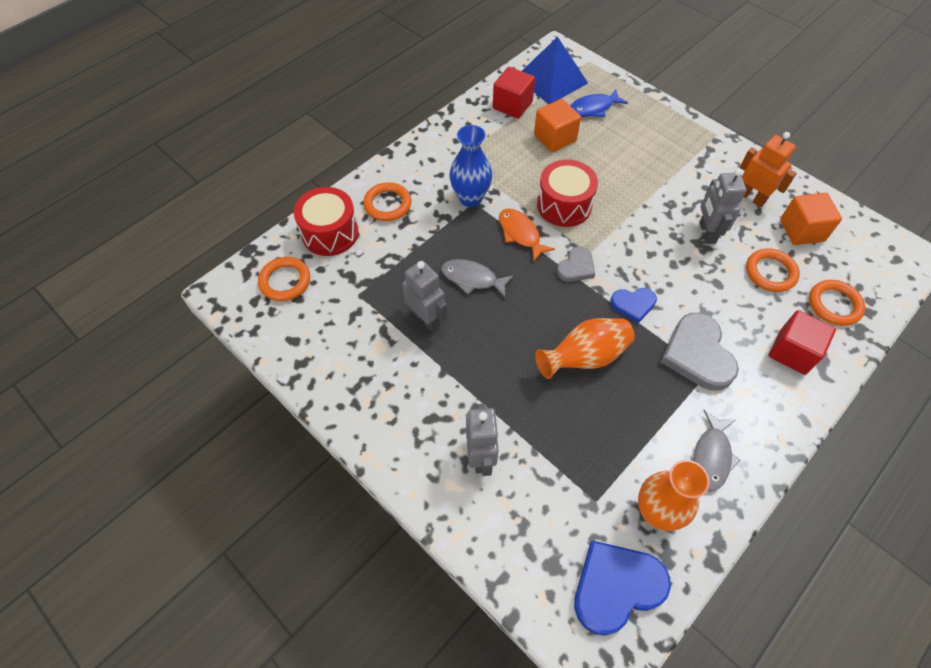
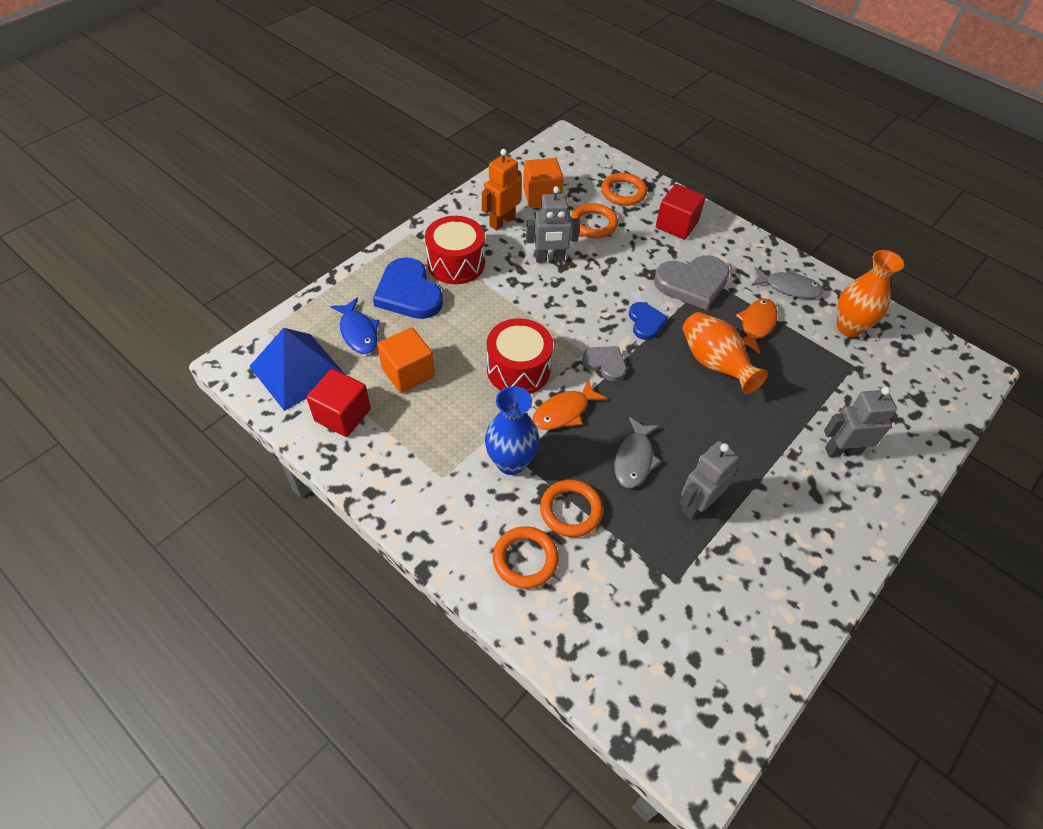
camera: 95 degrees left, 5 degrees down
(285, 281) = (670, 681): orange ring -> orange ring (571, 510)
(330, 233) = (581, 630): red drum -> red drum (456, 263)
(616, 587) = (919, 358): blue heart -> blue heart (408, 293)
(645, 408) = (756, 324): none -> orange fish

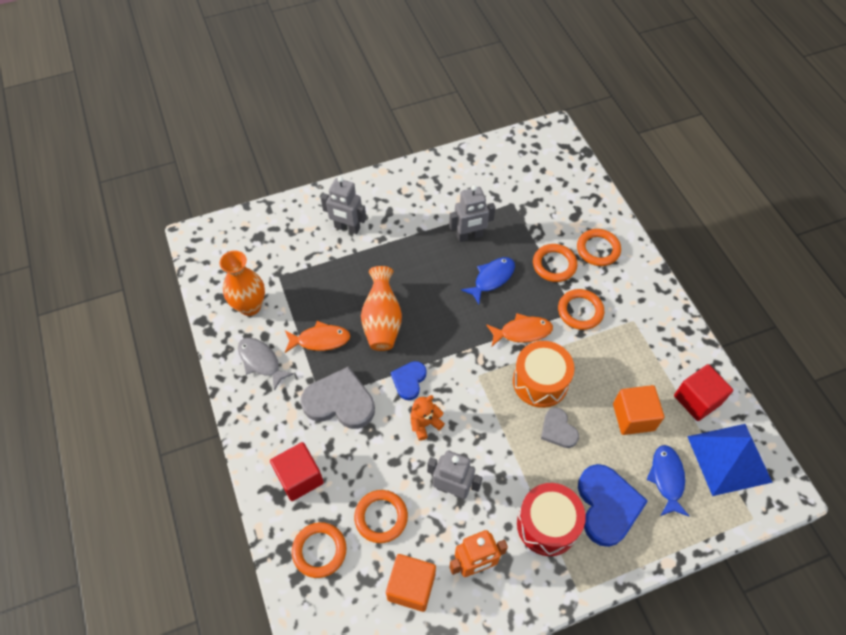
camera: 150 degrees left, 5 degrees up
(511, 462) = (580, 311): blue vase -> orange ring
(518, 369) = (540, 382): red drum -> orange drum
(605, 294) = (425, 424): none -> orange teddy bear
(605, 364) = (467, 357): grey heart -> grey heart (558, 430)
(634, 459) = (492, 278): grey fish -> blue fish
(756, 324) = (320, 340): orange fish -> orange fish turned 150 degrees counterclockwise

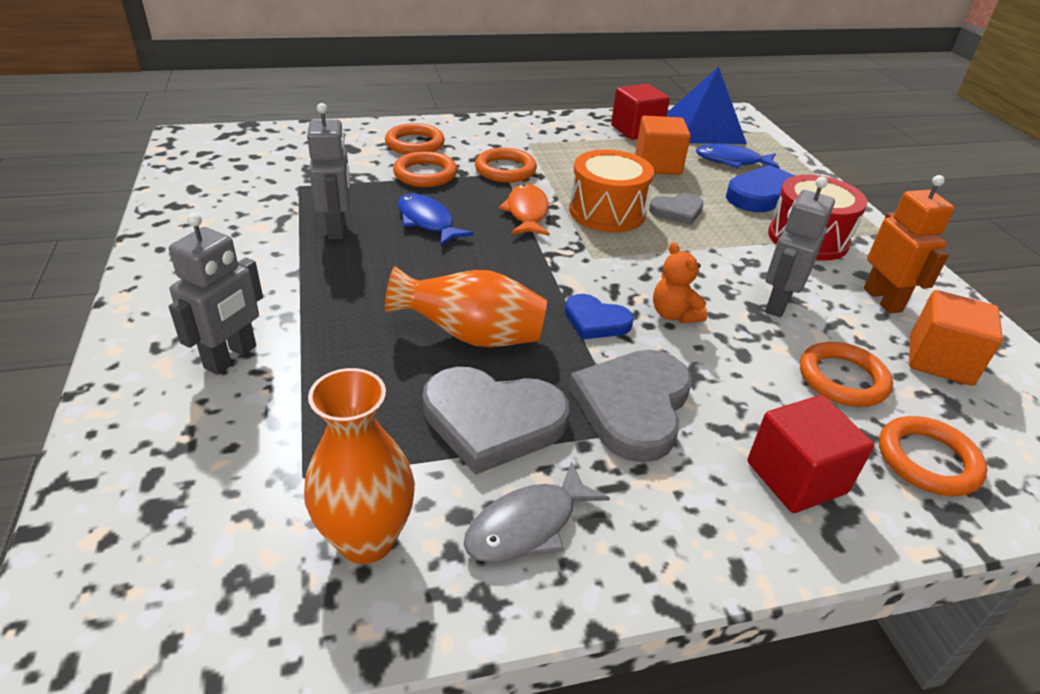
camera: 85 degrees left, 20 degrees down
(320, 340) = (492, 421): orange fish -> grey heart

